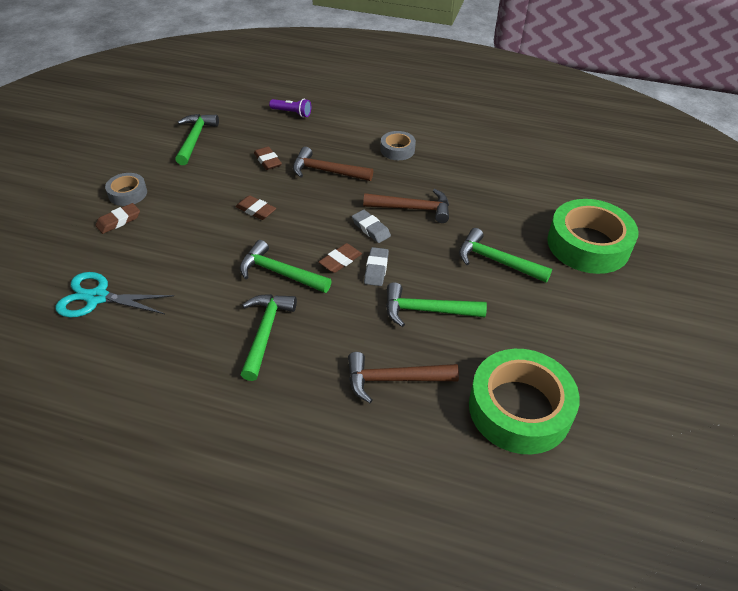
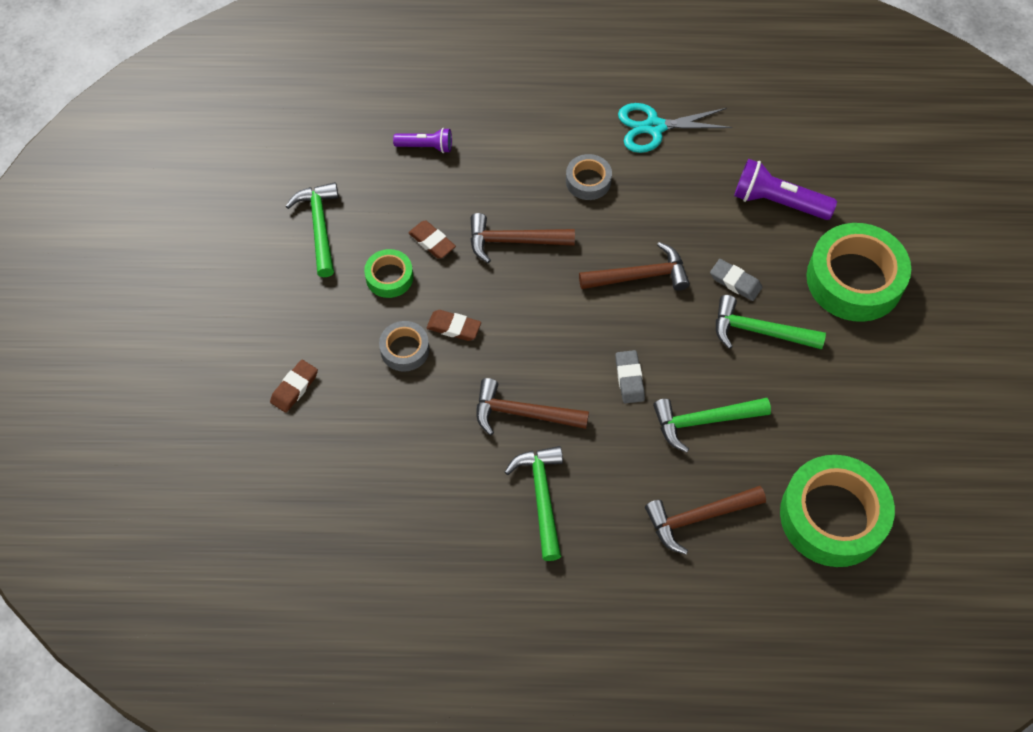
camera: 15 degrees left, 15 degrees up
(97, 298) = (332, 503): turquoise scissors -> turquoise scissors (654, 127)
(128, 193) = (282, 342): grey tape -> grey tape (405, 349)
(226, 173) = (389, 277): none -> green tape
(279, 273) = (522, 413): green hammer -> brown hammer
(340, 260) = (584, 377): brown eraser -> none
(371, 229) = (602, 320): grey eraser -> grey eraser (735, 282)
(538, 187) = (777, 202): none -> purple flashlight

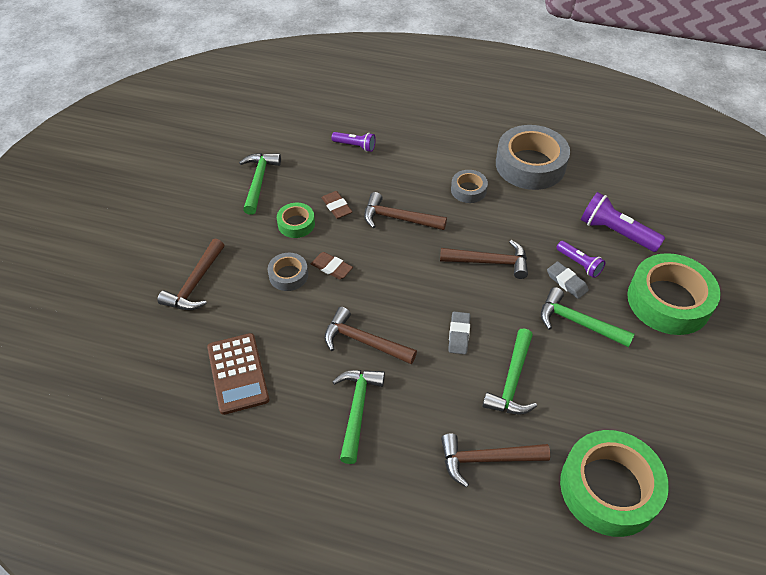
camera: 15 degrees right, 10 degrees down
(294, 388) = (195, 284): brown eraser -> brown hammer
(390, 488) = (237, 373): none -> brown calculator
(654, 127) = (530, 165): turquoise scissors -> grey tape
(703, 421) = (512, 381): green hammer -> green hammer turned 75 degrees counterclockwise
(744, 254) = (579, 264): none -> purple flashlight

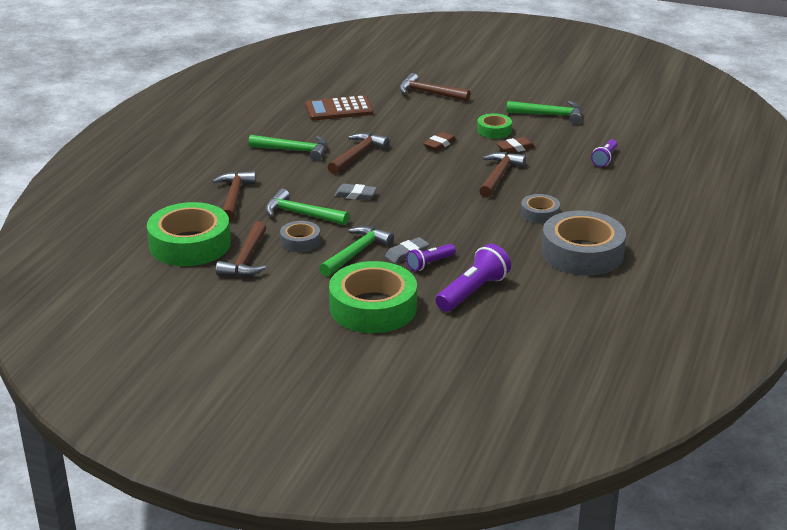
camera: 95 degrees right, 20 degrees down
(288, 275) = (433, 127): grey tape -> grey tape (300, 241)
(490, 262) = (438, 216): brown hammer -> brown hammer (246, 259)

